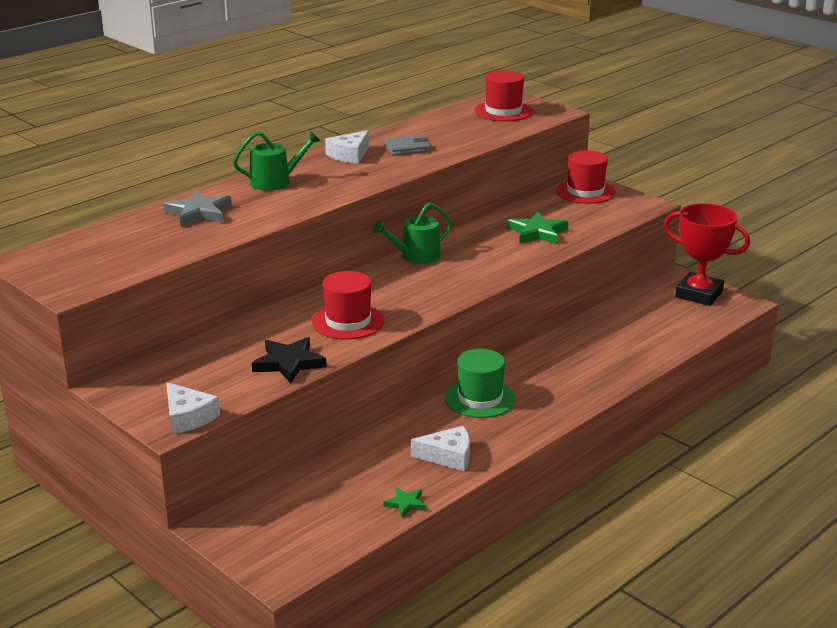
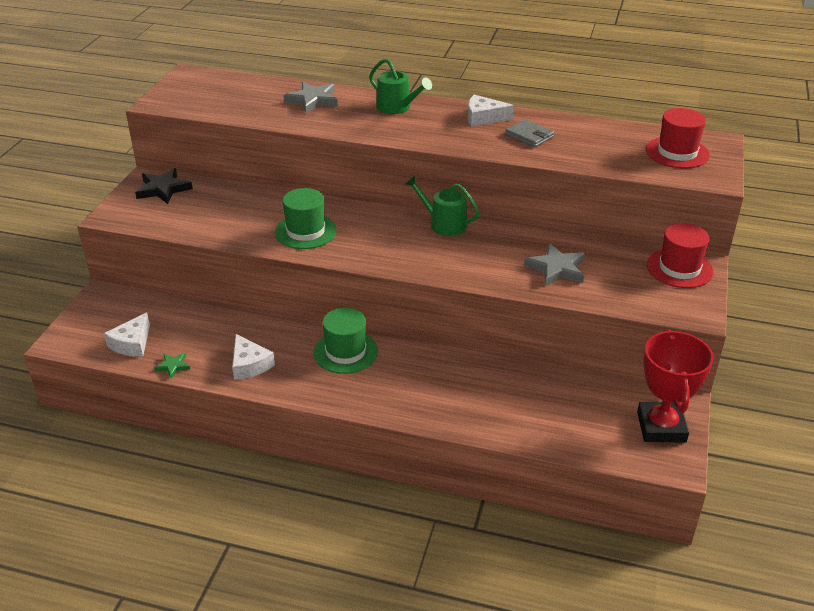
camera: 60 degrees right, 10 degrees up
(188, 417) = (126, 218): white cheese -> white cheese (132, 343)
(289, 363) = (224, 229): black star -> black star (163, 189)
(348, 321) = (305, 231): red hat -> green hat
(537, 232) = (556, 269): green star -> grey star

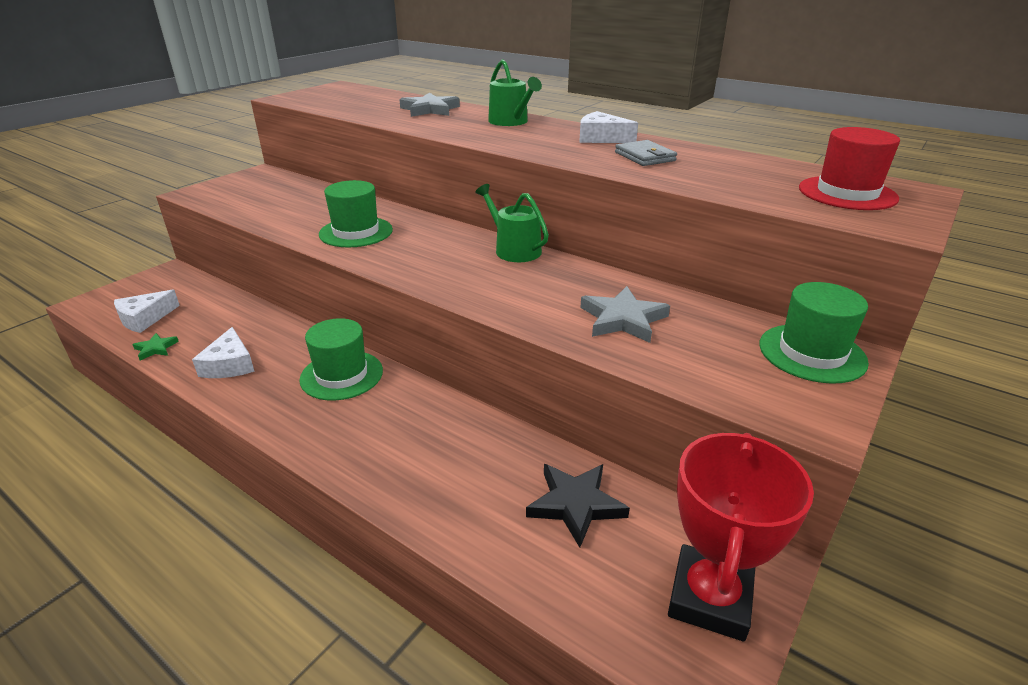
camera: 20 degrees right, 5 degrees down
(163, 189) = (264, 181): black star -> black star (576, 504)
(679, 268) = (812, 353): red hat -> green hat

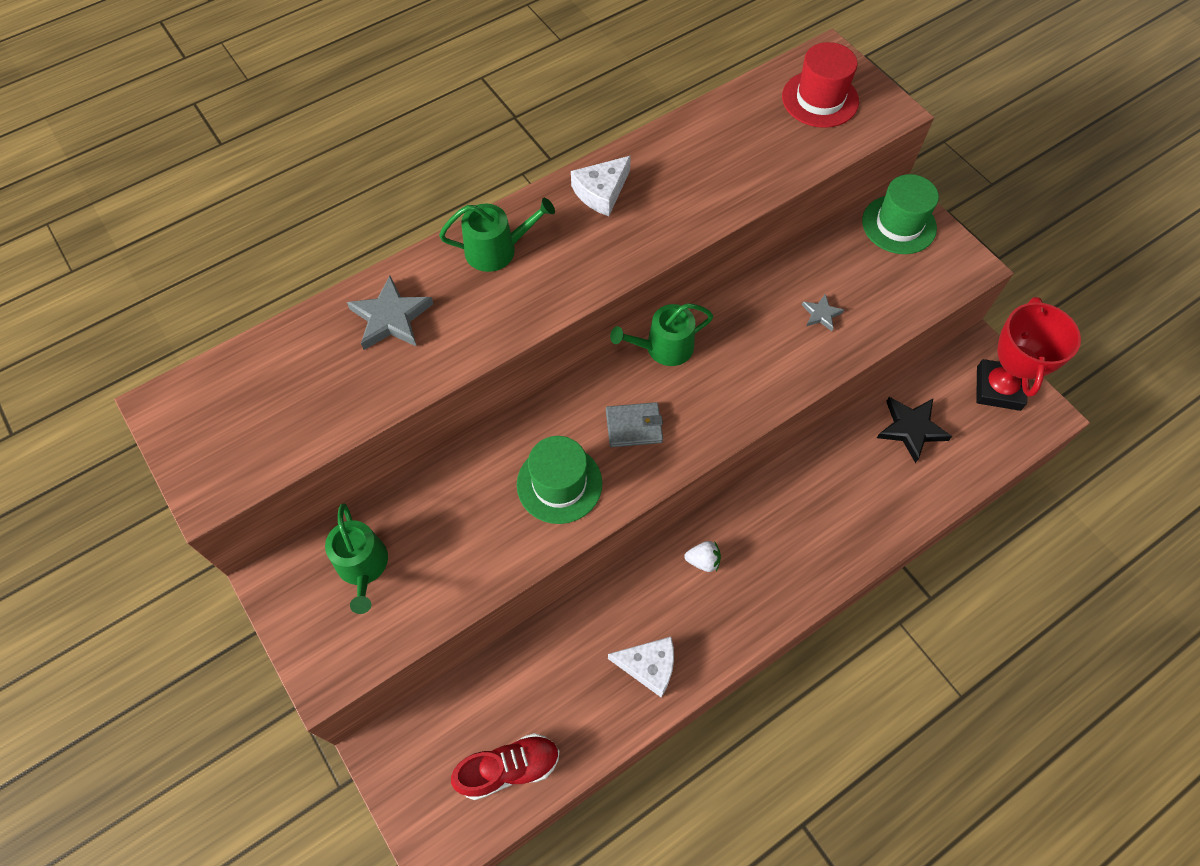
camera: 70 degrees left, 30 degrees up
(145, 318) = (509, 768): white cheese -> red shoe
(156, 348) = (587, 747): green star -> none
(273, 189) = (363, 567): none -> green watering can
(341, 375) = (703, 560): green hat -> white strawberry
(623, 319) = (821, 314): grey star -> grey star, size x0.56
(644, 157) = (678, 183): grey wallet -> grey wallet (634, 426)
(710, 598) = (998, 388): red trophy -> red trophy turned 60 degrees clockwise

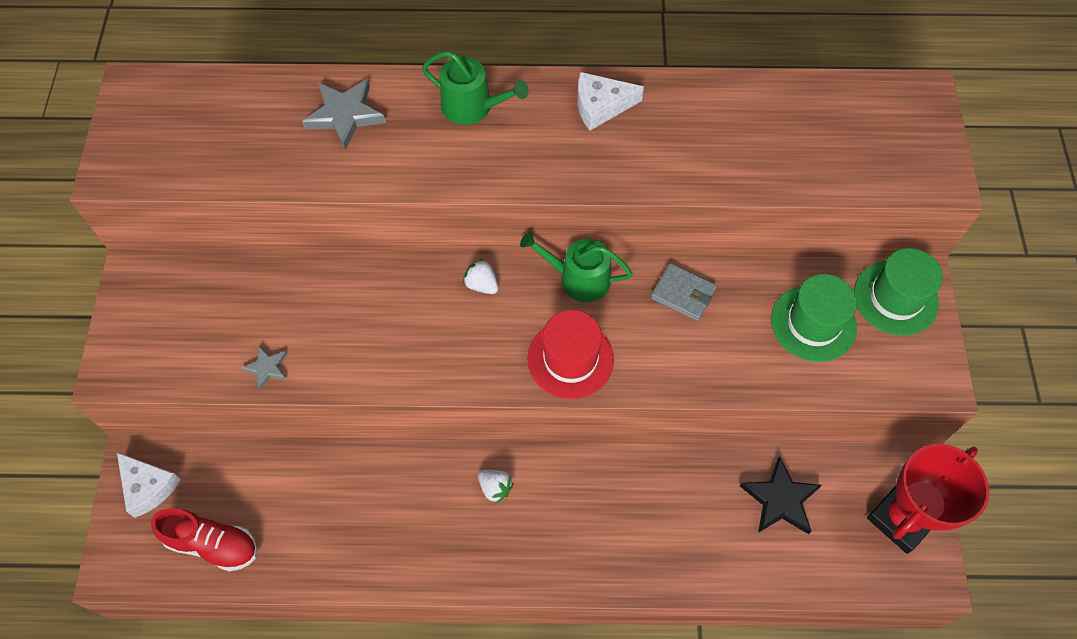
camera: 35 degrees right, 0 degrees up
(363, 567) = (203, 306): green watering can -> none
(559, 484) = (399, 338): green hat -> green hat (813, 323)
(591, 399) = (481, 284): none -> white strawberry
(634, 426) = (497, 330): grey wallet -> grey wallet (683, 294)
(648, 666) = (381, 543): white cheese -> white cheese (148, 487)
(820, 99) = (878, 131): red hat -> red hat (570, 359)
(821, 314) = (746, 335): grey star -> grey star (267, 368)

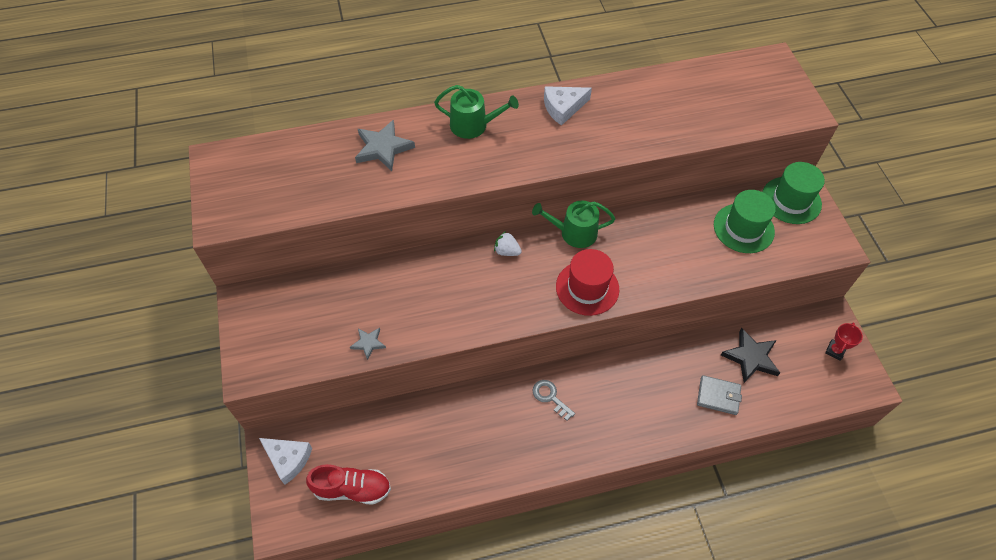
camera: 15 degrees left, 5 degrees down
(495, 488) = (550, 397): white strawberry -> grey key
(683, 294) = (649, 227): grey wallet -> grey wallet (718, 396)
(901, 519) = (835, 351): red trophy -> red trophy, size x0.44

